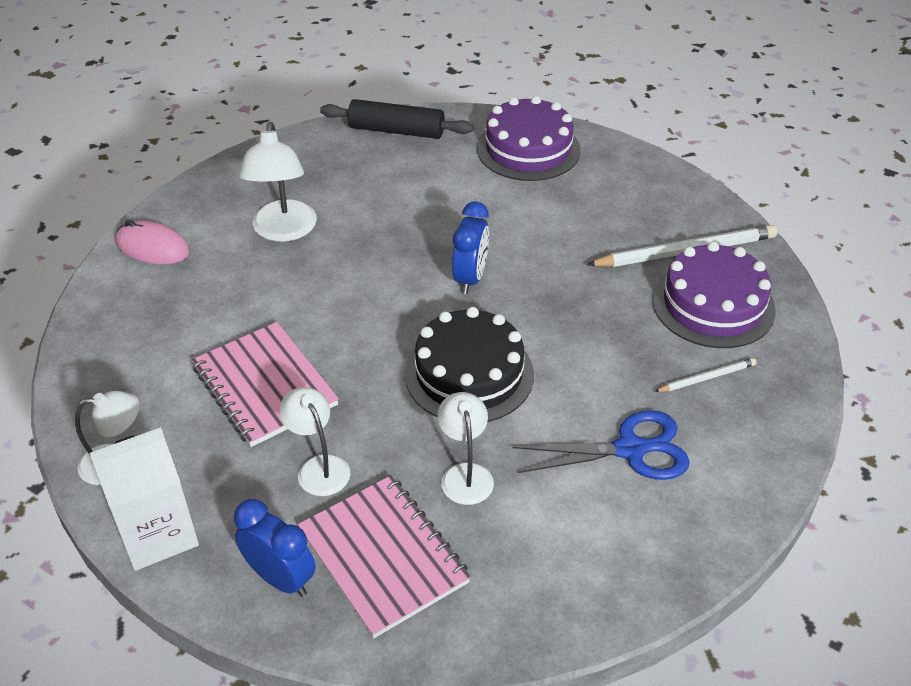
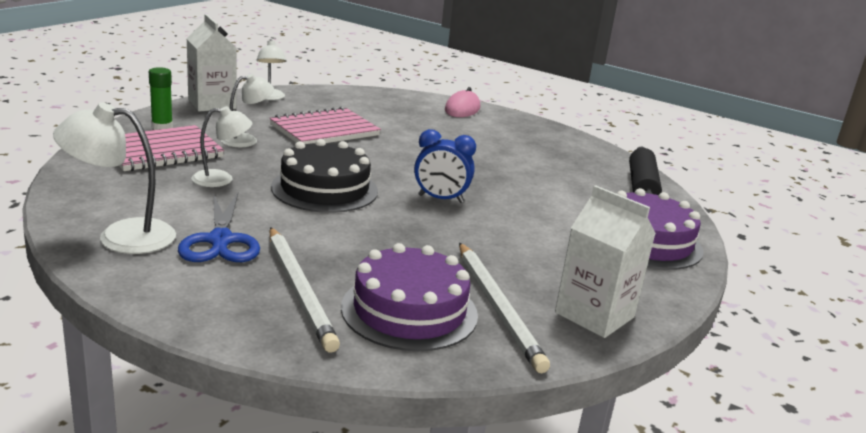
camera: 85 degrees right, 20 degrees down
(281, 578) = (162, 127): blue clock -> green glue stick
(283, 231) = (488, 142): white lamp -> white lamp (121, 236)
(675, 198) = (594, 315): none -> white carton
(707, 377) = (299, 290): white pencil -> white pencil, size x1.98

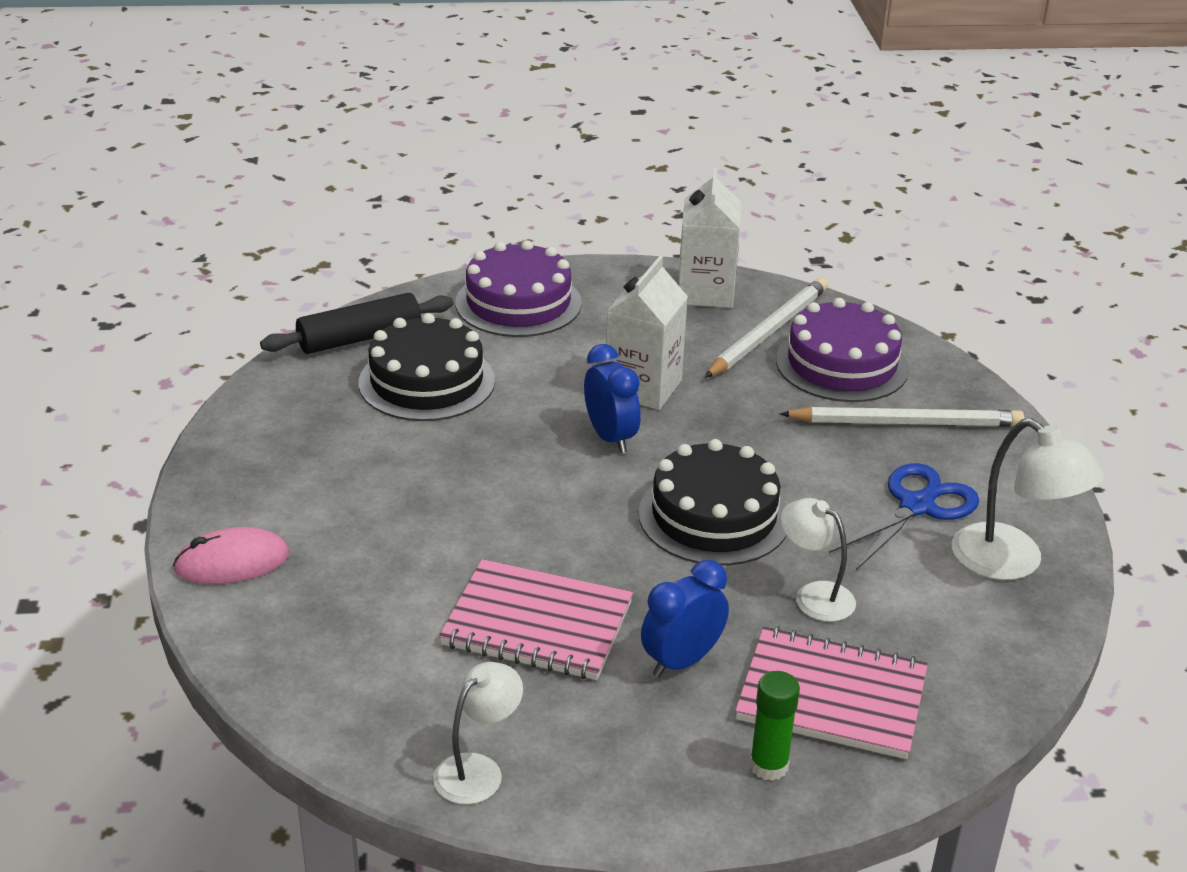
camera: 125 degrees left, 10 degrees up
(212, 104) = (606, 802): white carton -> white carton (643, 387)
(246, 140) = (681, 661): white lamp -> blue clock
(299, 290) = (906, 422): white pencil -> white pencil turned 60 degrees clockwise
(568, 183) = (427, 382): none -> black cake

